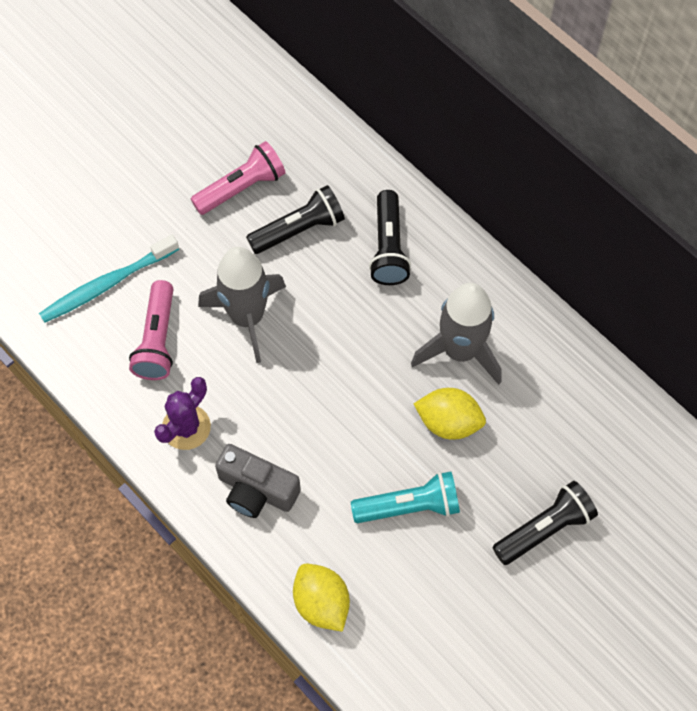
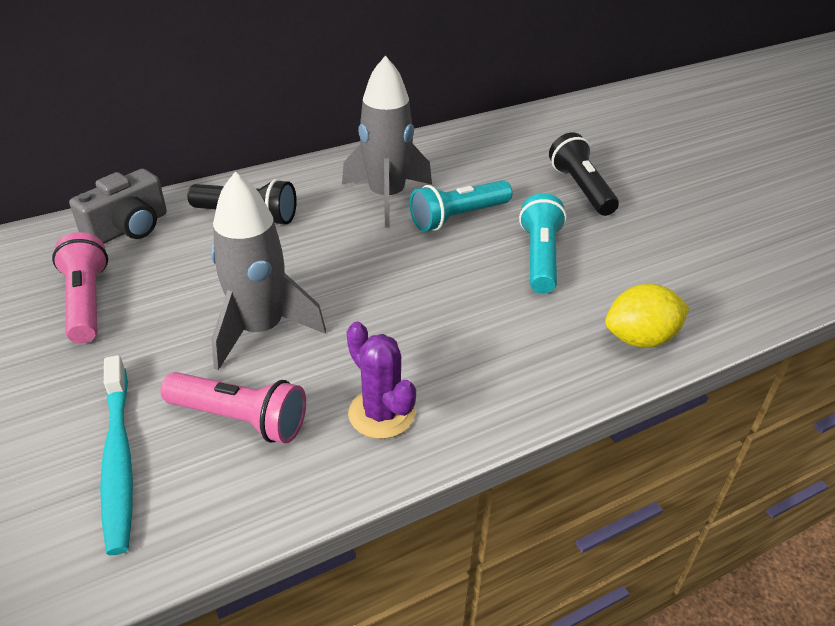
camera: 75 degrees left, 25 degrees down
(256, 490) = (490, 364): grey camera -> grey camera (129, 228)
(299, 229) = (178, 269): black flashlight -> none
(448, 422) = (458, 217): yellow lemon -> turquoise flashlight

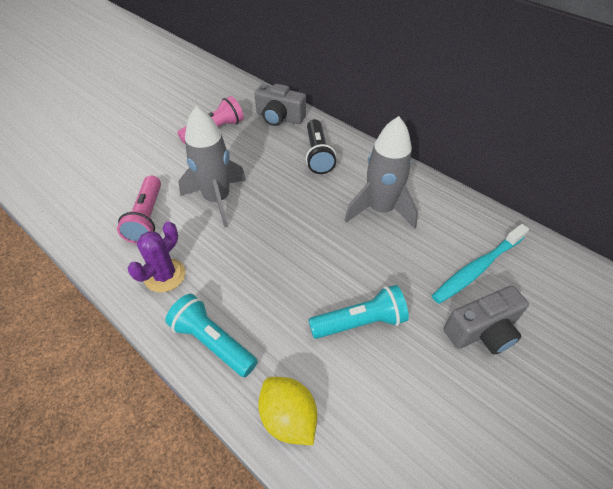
camera: 70 degrees right, 10 degrees up
(118, 458) = (113, 187): turquoise toothbrush -> turquoise toothbrush (477, 268)
(458, 217) = (381, 256): turquoise flashlight -> turquoise flashlight (212, 342)
(581, 188) = (482, 331): black flashlight -> grey camera

